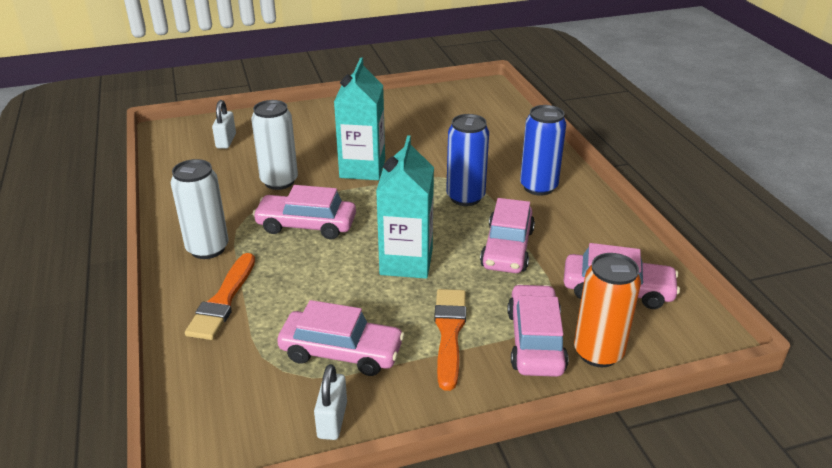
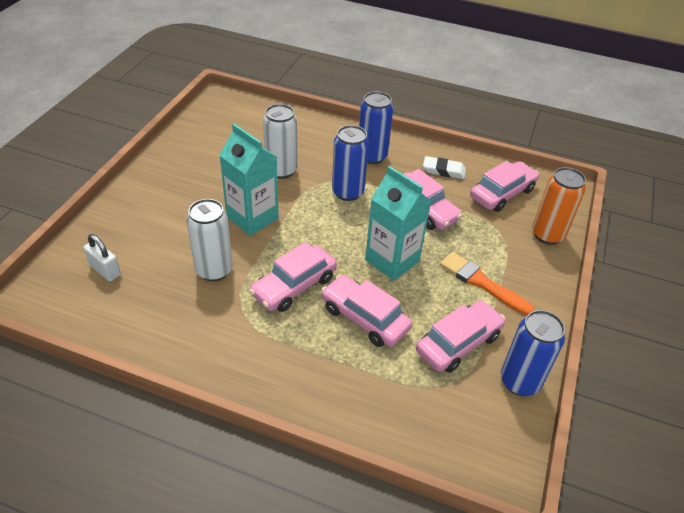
camera: 55 degrees left, 10 degrees up
(208, 248) = (264, 358): white can -> white can (281, 170)
(223, 300) = (343, 380): orange brush -> none
(332, 420) = (520, 381): white padlock -> blue can
(535, 341) = (518, 252): pink car -> pink car (364, 318)
(589, 236) = (443, 170): none -> white eraser

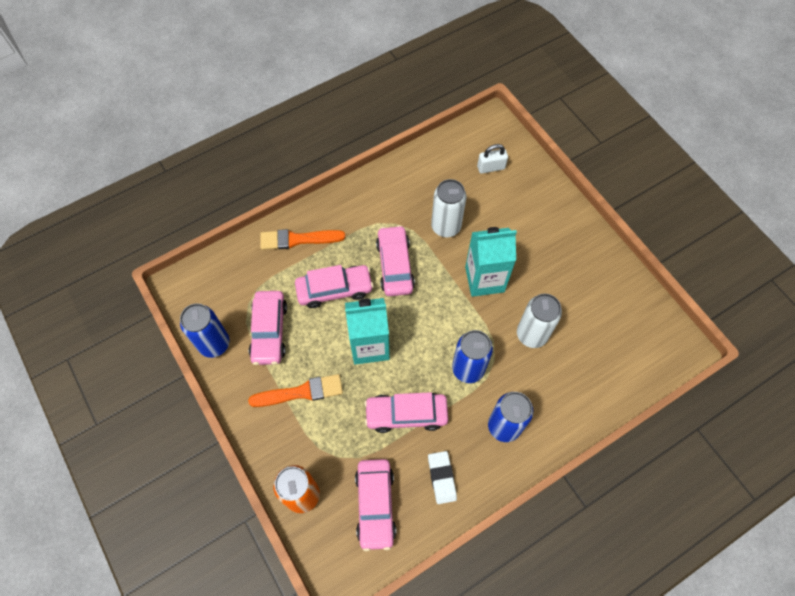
camera: 130 degrees right, 20 degrees up
(337, 389) = (298, 239): none -> orange brush
(443, 170) = (441, 478): white eraser -> white eraser turned 60 degrees counterclockwise

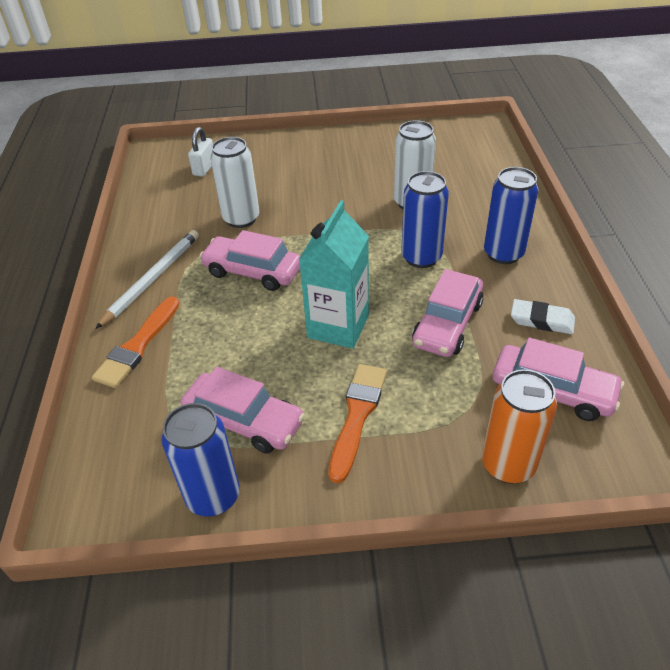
camera: 60 degrees left, 20 degrees down
(334, 290) = (239, 334): pink car -> none
(357, 210) = (152, 279): none -> white pencil
(484, 279) = (326, 212): turquoise carton -> none

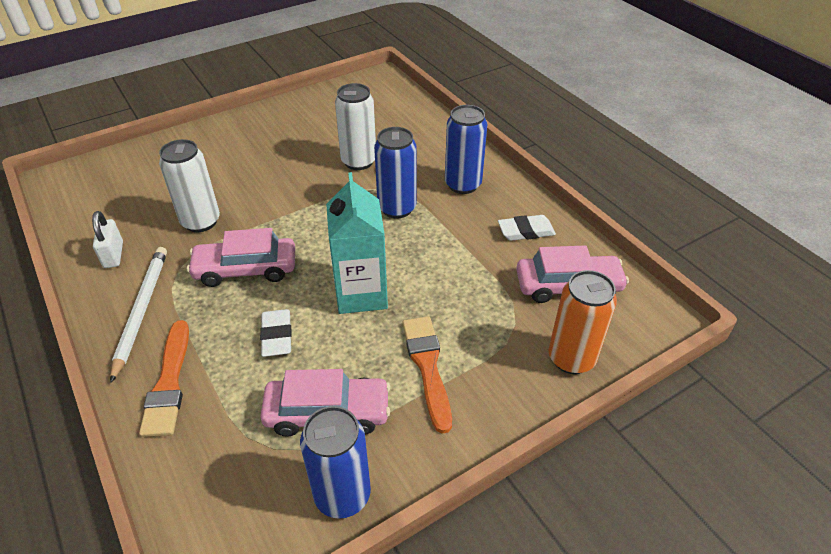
camera: 30 degrees left, 0 degrees up
(204, 168) = (127, 182): white padlock -> white padlock (113, 255)
(243, 338) = (277, 336): none -> white eraser
(447, 324) = (454, 259): pink car -> none

